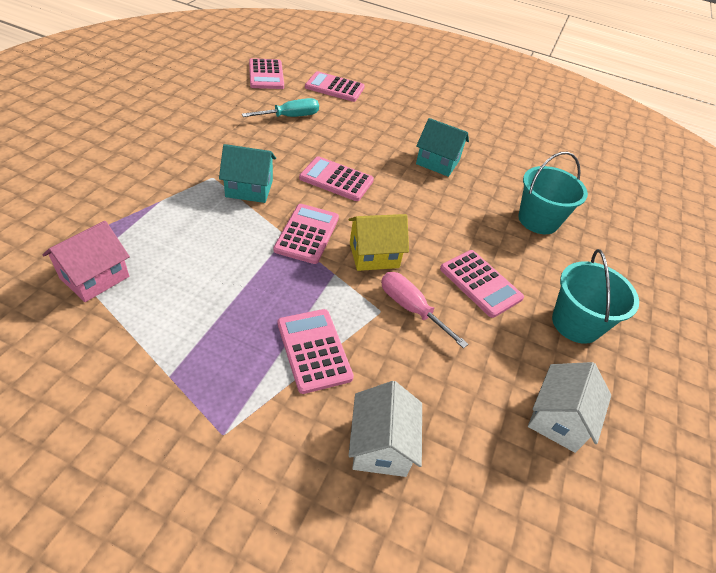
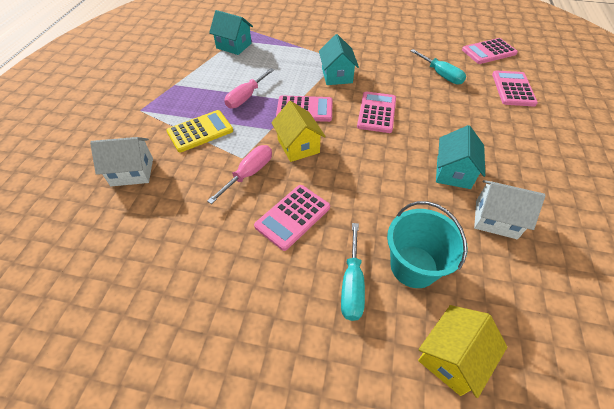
camera: 85 degrees right, 5 degrees up
(95, 277) = (234, 46): pink house -> turquoise house
(253, 286) = (246, 97): none -> pink screwdriver
(314, 350) = (200, 131): pink calculator -> yellow calculator
(557, 261) = (352, 284): none -> turquoise screwdriver
(558, 418) = (155, 278): white house -> white house (496, 219)
(576, 323) = (266, 299): turquoise bucket -> none
(611, 228) = (451, 357): none -> yellow house

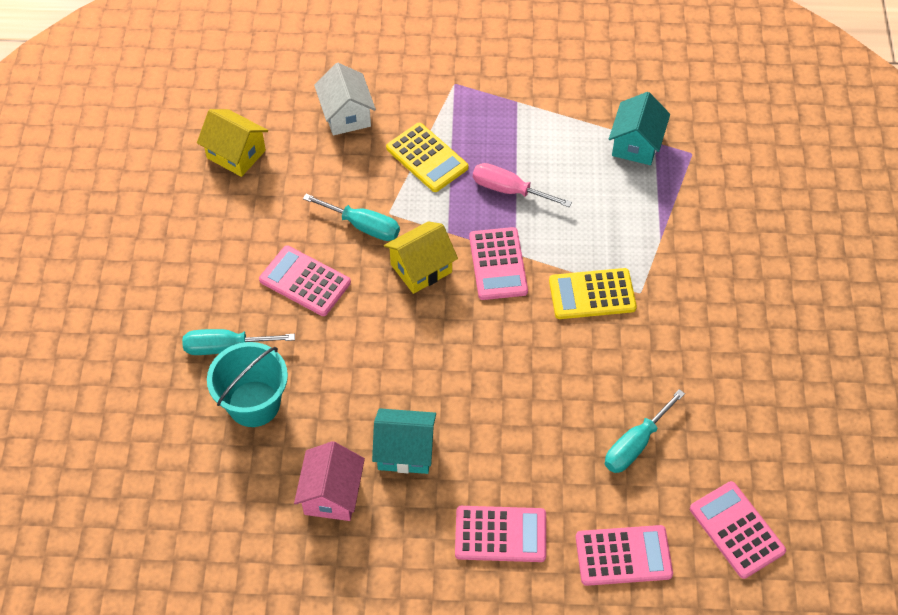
camera: 80 degrees right, 5 degrees up
(249, 174) = (363, 226): pink screwdriver -> turquoise screwdriver
(337, 75) = (592, 294): turquoise house -> yellow calculator
(376, 112) = (512, 354): pink calculator -> pink calculator (500, 534)
(451, 357) = (158, 436): yellow house -> yellow house (236, 154)
(496, 219) = (332, 494): white house -> pink house

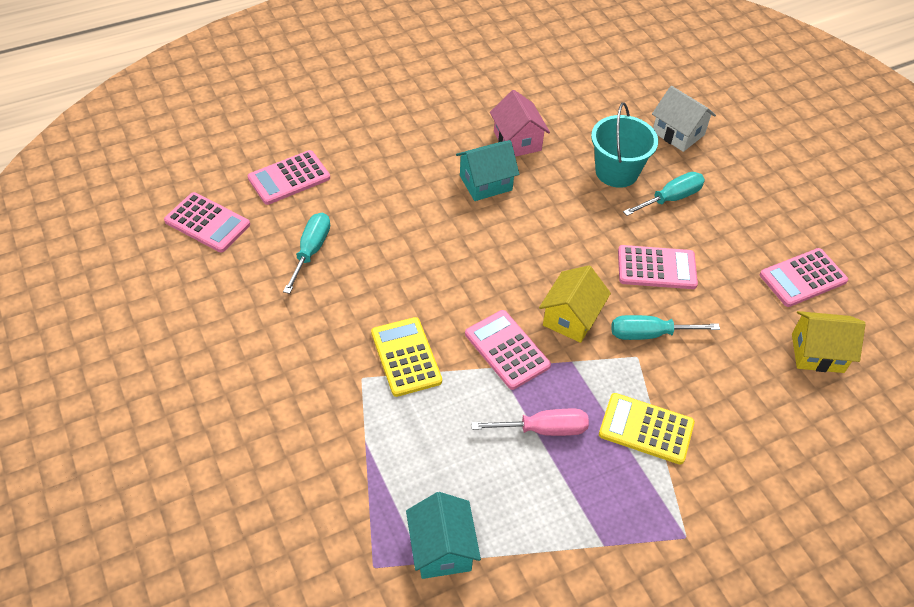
camera: 150 degrees right, 5 degrees down
(346, 115) = (760, 441): white house -> white house (678, 133)
(500, 534) = (385, 160): pink calculator -> pink calculator (803, 278)
(592, 294) = (406, 357): yellow calculator -> yellow calculator turned 75 degrees counterclockwise

